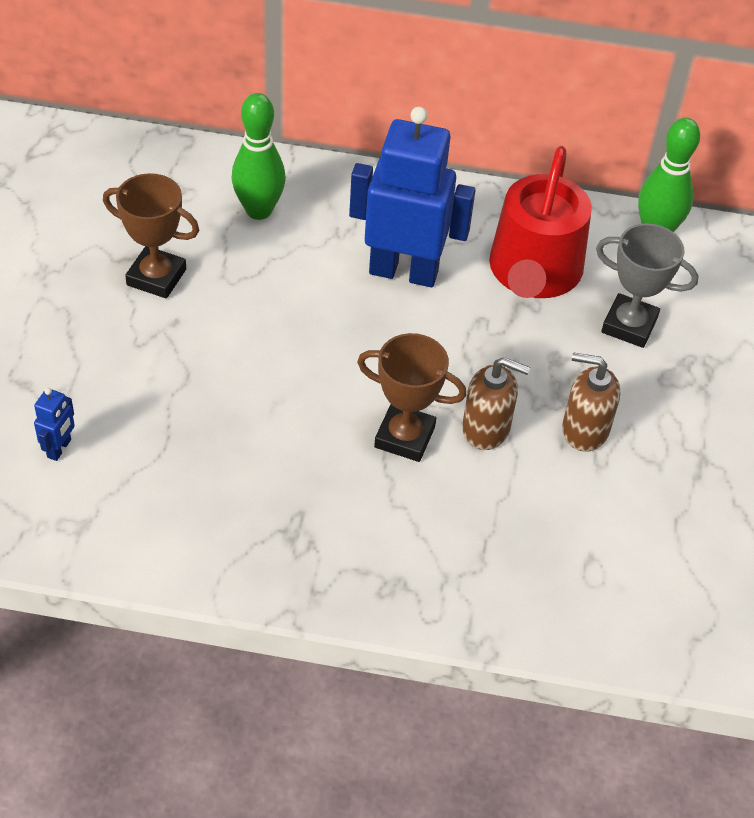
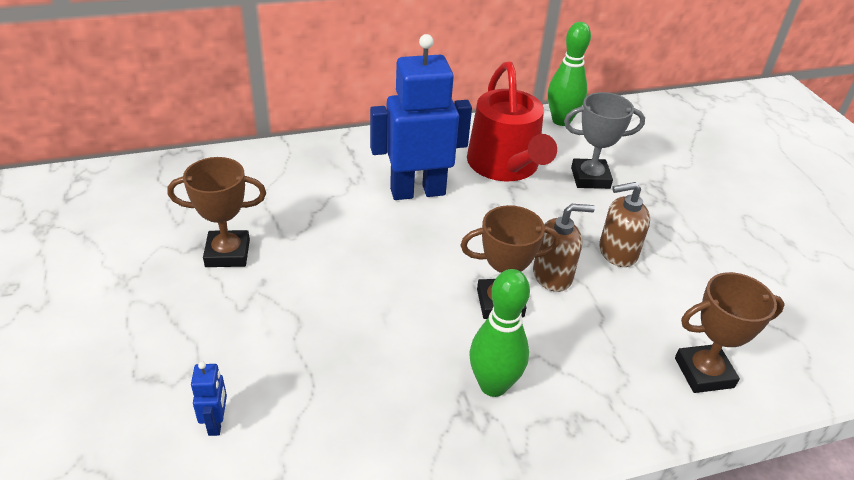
camera: 25 degrees left, 10 degrees down
(259, 210) = (283, 183): green bowling pin -> green bowling pin (493, 385)
(570, 596) = (704, 373): none -> brown trophy

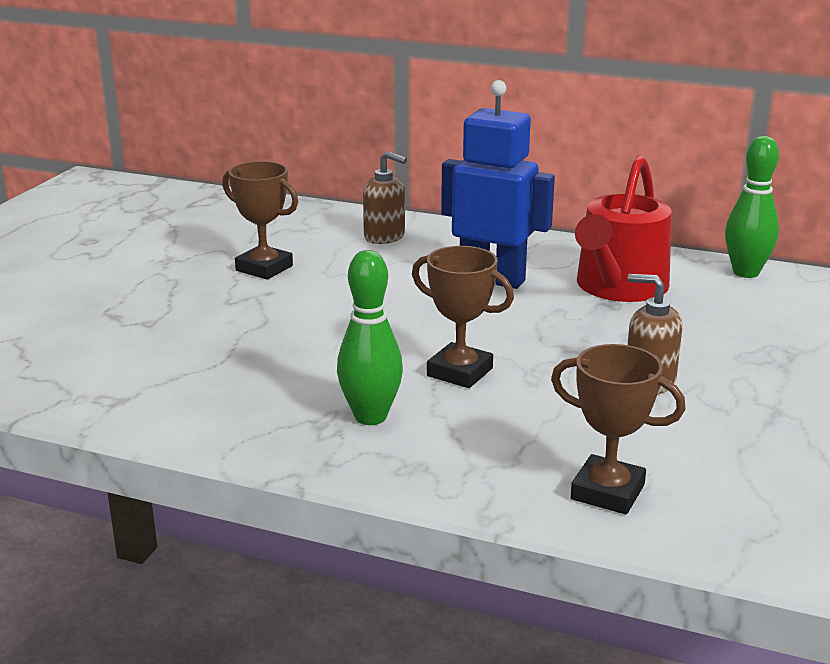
camera: 40 degrees right, 15 degrees down
(216, 423) = (124, 354): blue robot -> none
(552, 275) = (545, 373): brown soap dispenser -> brown soap dispenser (385, 237)
(590, 178) = (709, 322): grey trophy -> none

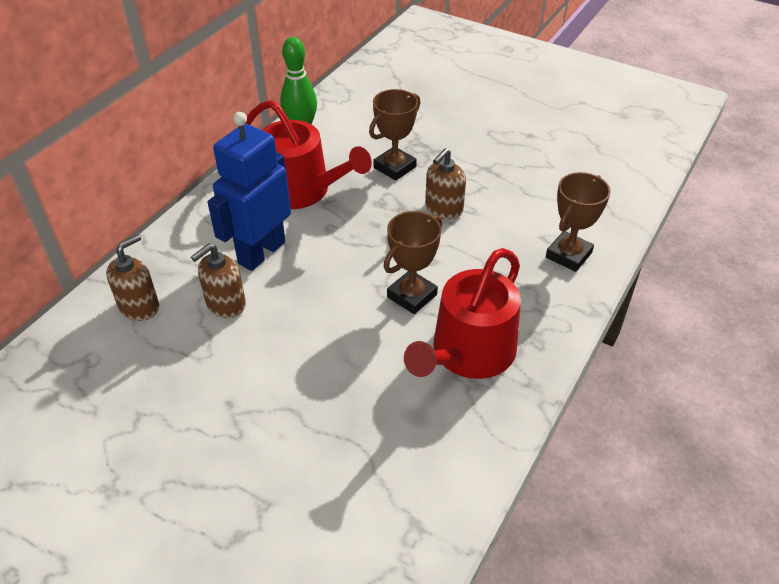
camera: 80 degrees left, 20 degrees up
(264, 268) = (172, 404): brown trophy -> brown trophy (394, 167)
(370, 417) = (468, 353): green bowling pin -> red watering can
(403, 272) = (225, 304): none -> brown soap dispenser

